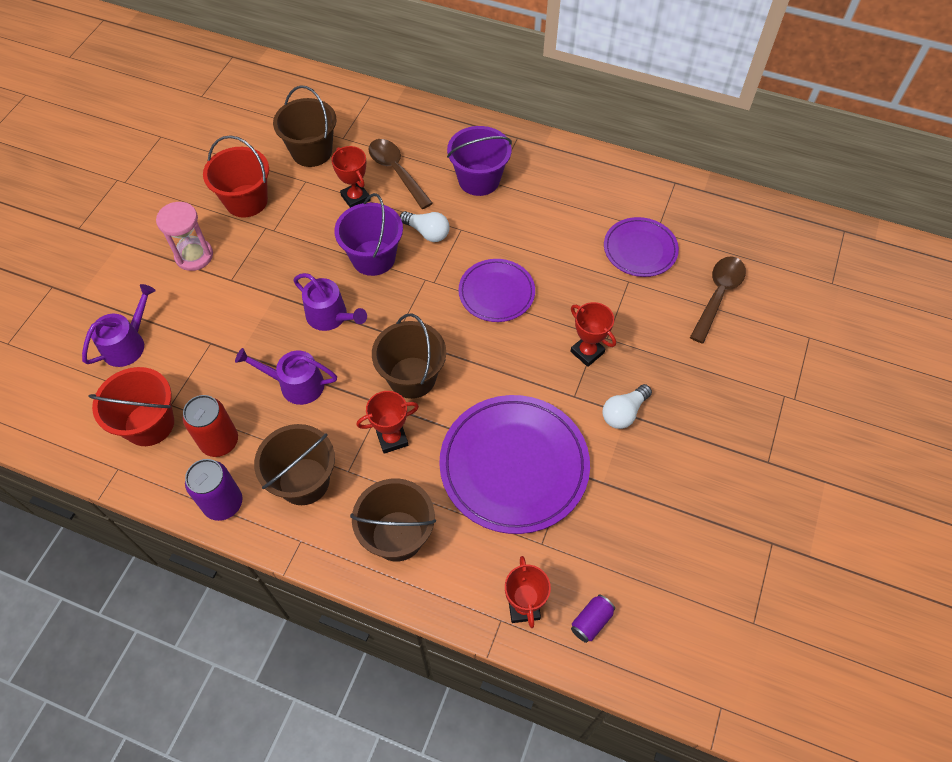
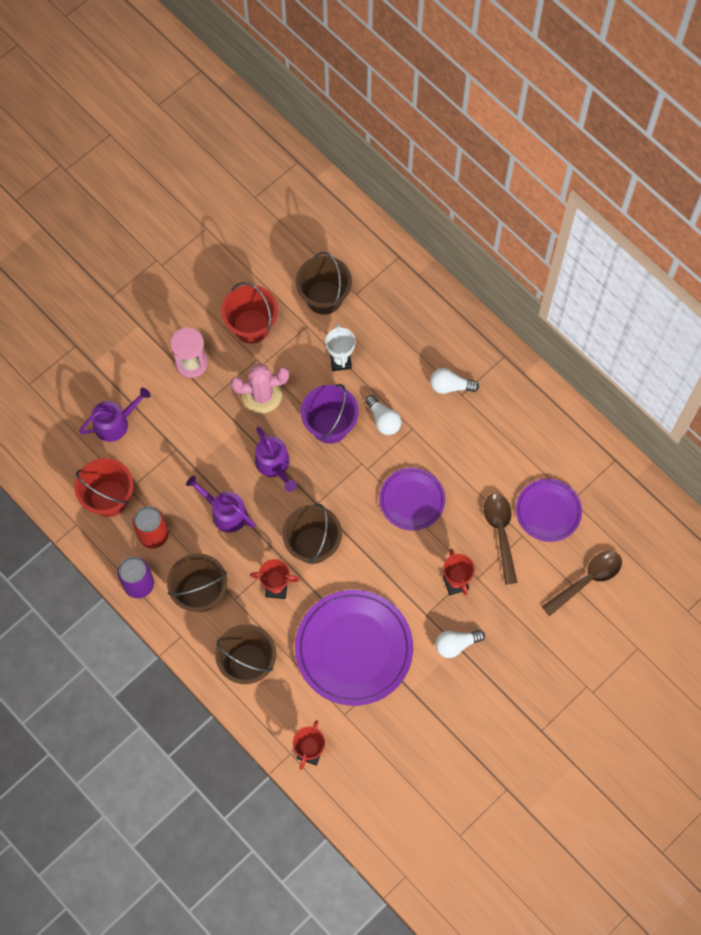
camera: 25 degrees right, 10 degrees up
(286, 257) = (262, 395): none -> pink cactus
(355, 198) = (340, 361): red trophy -> white trophy
(396, 171) = (385, 348): brown spoon -> brown spoon (500, 532)
(479, 180) = (450, 386): purple bucket -> white light bulb
(591, 621) = (350, 782): purple can -> none

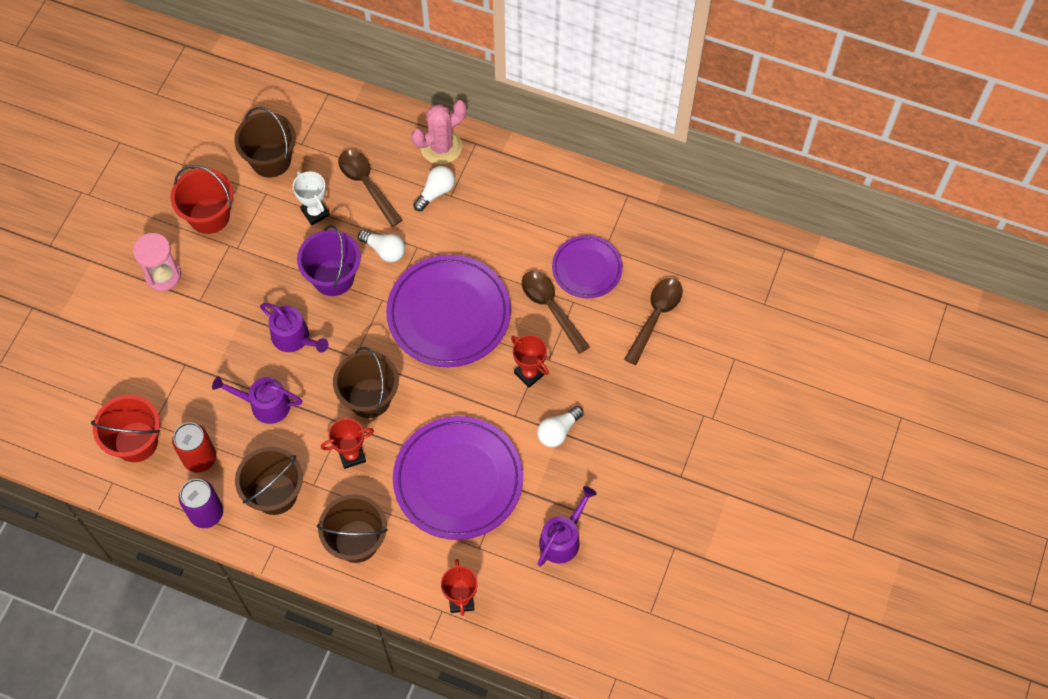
camera: 25 degrees left, 5 degrees down
(115, 423) = (109, 365): purple watering can -> purple watering can (562, 539)
(262, 395) = (250, 276): pink cactus -> pink cactus (441, 147)
(394, 354) = (366, 184): none -> brown spoon
(412, 500) = (449, 314): purple plate -> purple plate, size x1.73
(450, 386) = (436, 192): white light bulb -> white light bulb turned 150 degrees clockwise

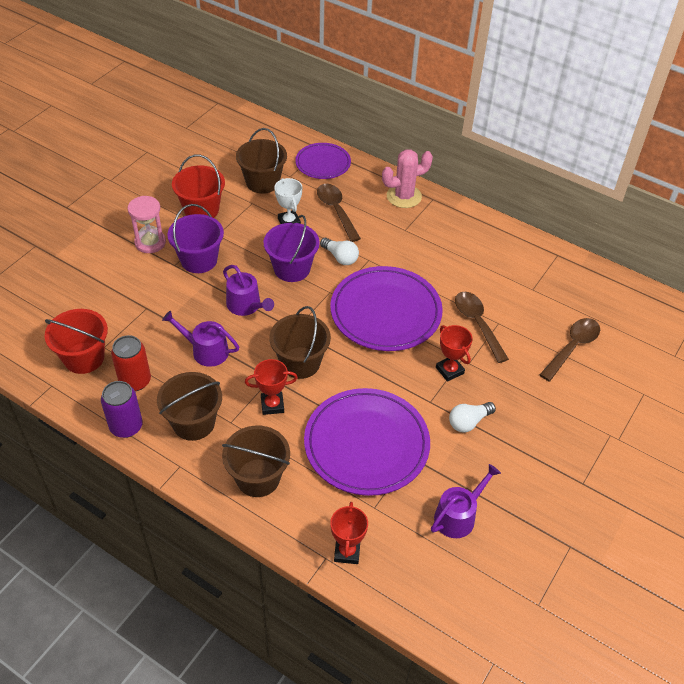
camera: 10 degrees right, 15 degrees down
(225, 288) = (199, 260): none -> purple bucket
(436, 192) = (393, 225): white light bulb -> none
(587, 268) = (514, 301): purple plate -> purple plate (323, 163)

